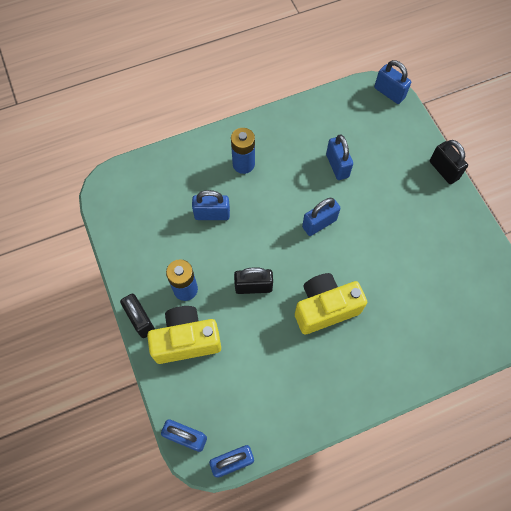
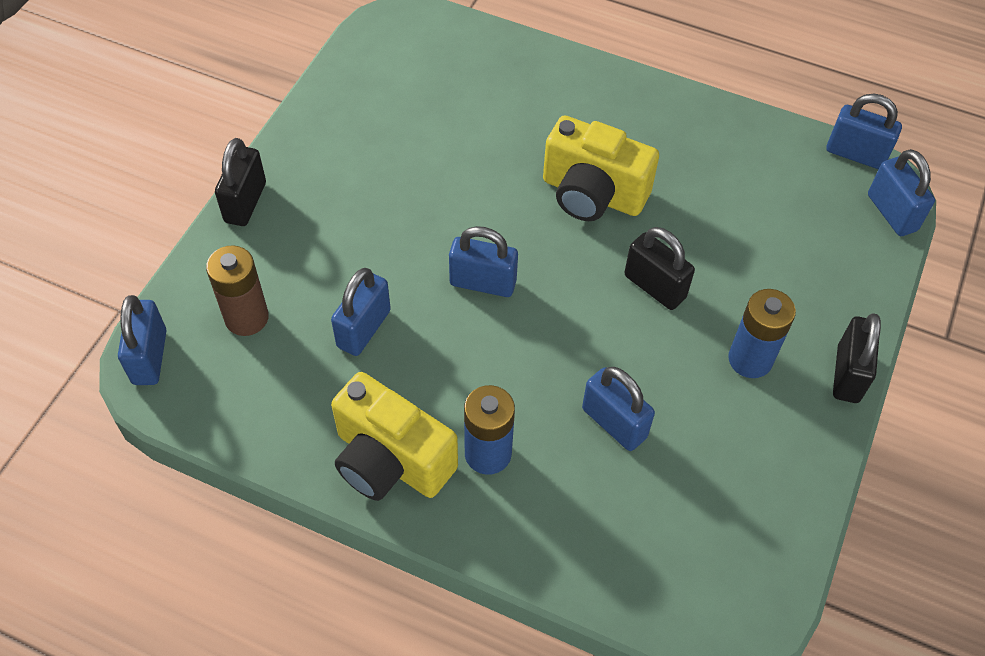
camera: 135 degrees left, 10 degrees down
(186, 340) = (804, 301): yellow camera -> yellow camera (390, 460)
(379, 132) = (246, 318): none -> brown battery

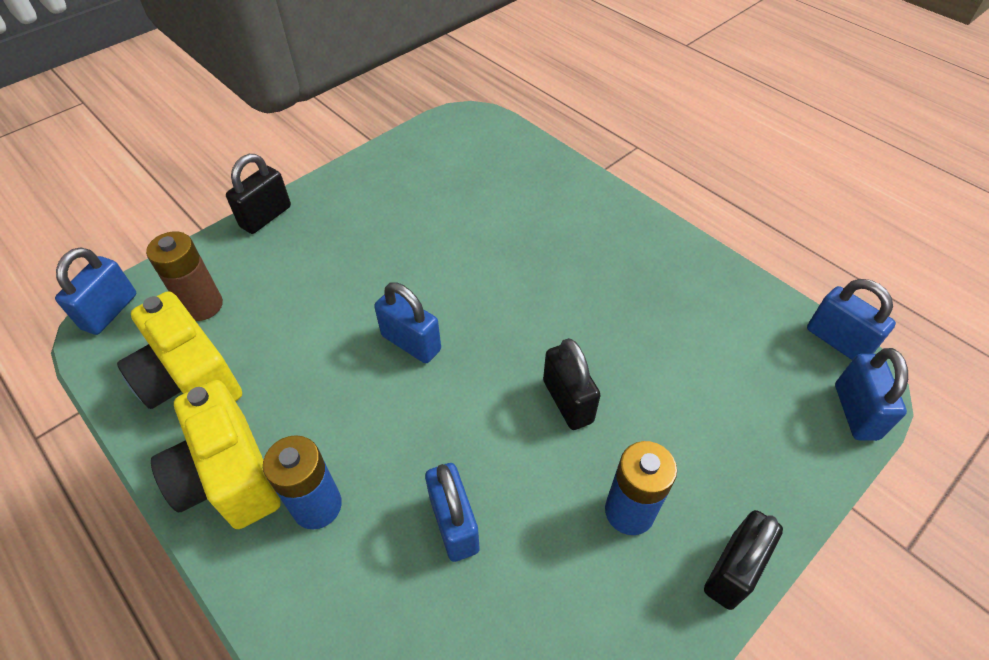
camera: 25 degrees right, 5 degrees down
(364, 329) = (286, 347): blue padlock -> none
(592, 194) = (554, 298): yellow camera -> yellow camera (190, 379)

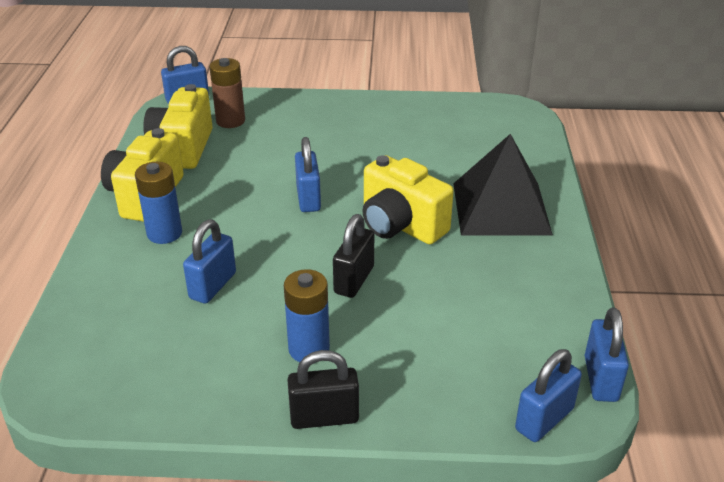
camera: 45 degrees right, 15 degrees down
(266, 217) = (317, 98): black padlock -> none
(529, 310) = (400, 225): none -> yellow camera
(580, 231) = (500, 208): none -> black pyramid

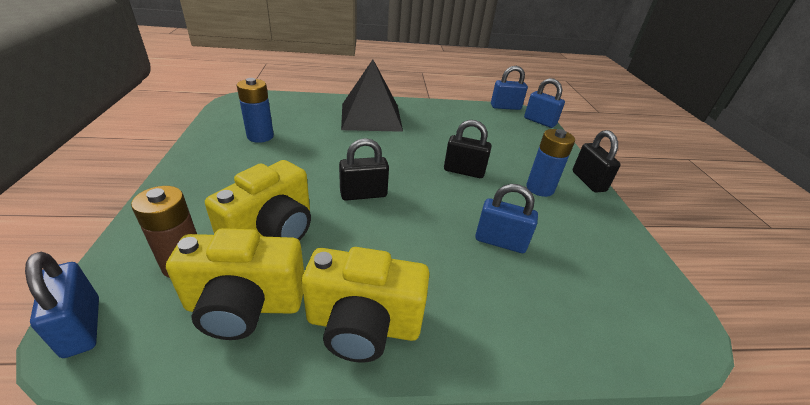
camera: 100 degrees left, 0 degrees up
(164, 233) = (435, 290): blue battery -> blue battery (260, 136)
(308, 198) = (363, 194): blue padlock -> black padlock
(400, 225) = (396, 152): yellow camera -> yellow camera (272, 232)

